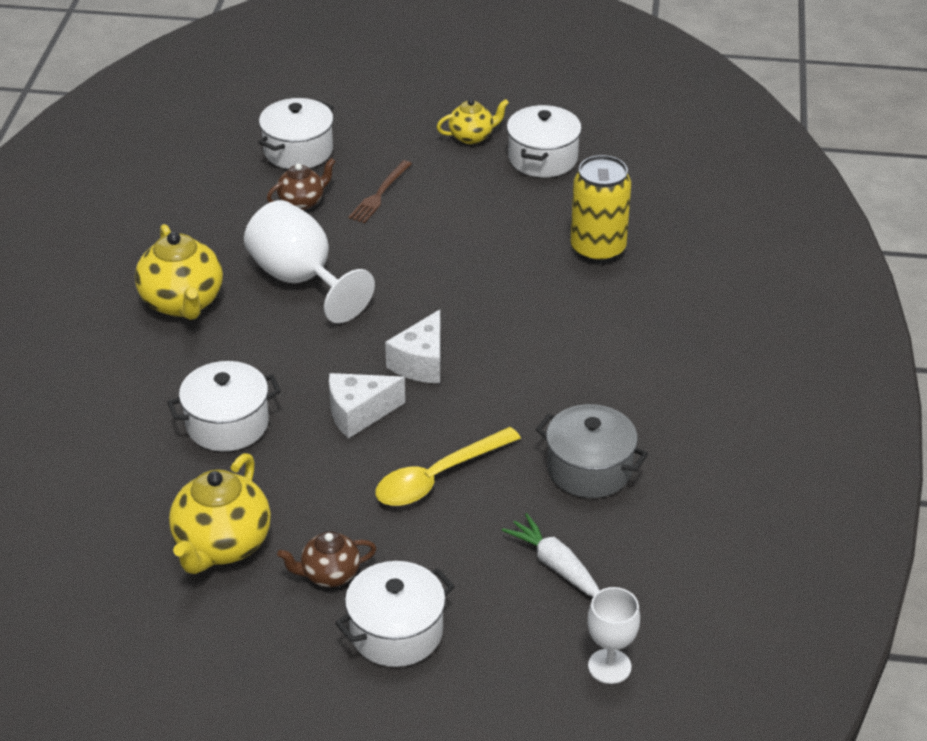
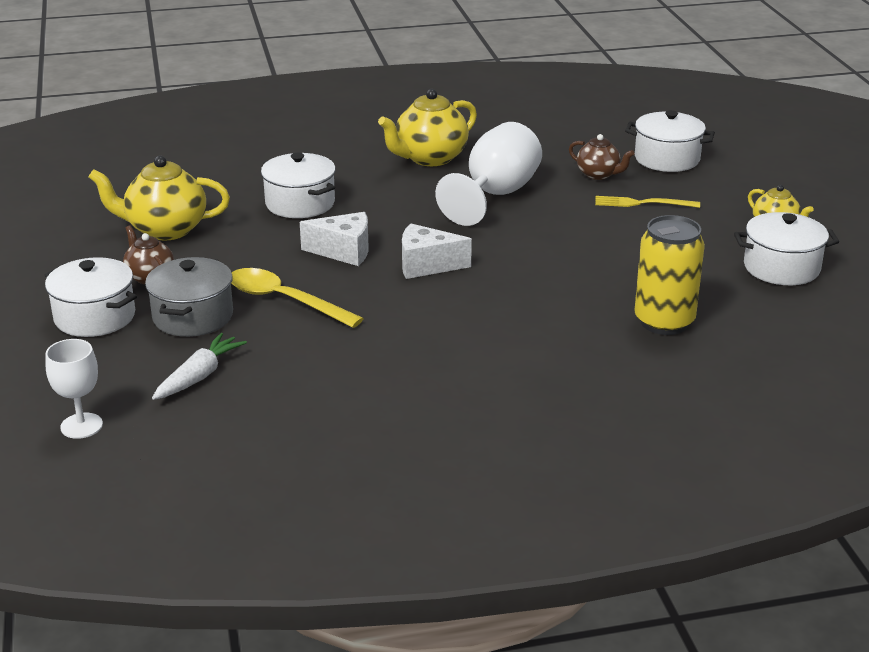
camera: 70 degrees right, 10 degrees down
(359, 413) = (344, 251): white cheese -> white cheese turned 135 degrees clockwise
(380, 194) = (642, 203): brown fork -> yellow fork
(589, 469) = (334, 372): grey pot -> grey pot (193, 317)

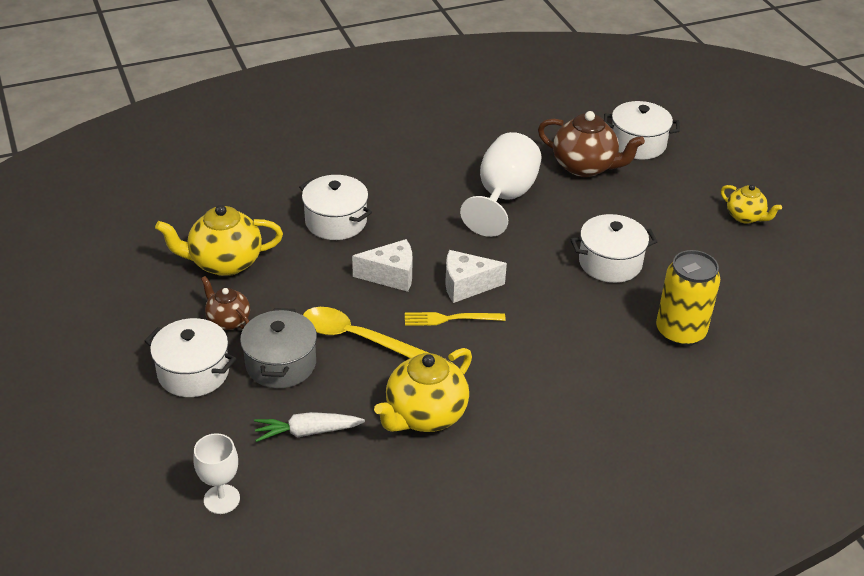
camera: 10 degrees left, 10 degrees up
(199, 376) = (307, 432): white carrot -> white carrot turned 120 degrees counterclockwise
(429, 158) = (435, 158): yellow teapot -> yellow teapot (425, 415)
(598, 174) = (585, 167): brown teapot -> brown teapot, size x1.72
(642, 203) = (630, 198): yellow fork -> yellow fork (450, 319)
(781, 268) = (760, 262): white pot -> white pot (610, 263)

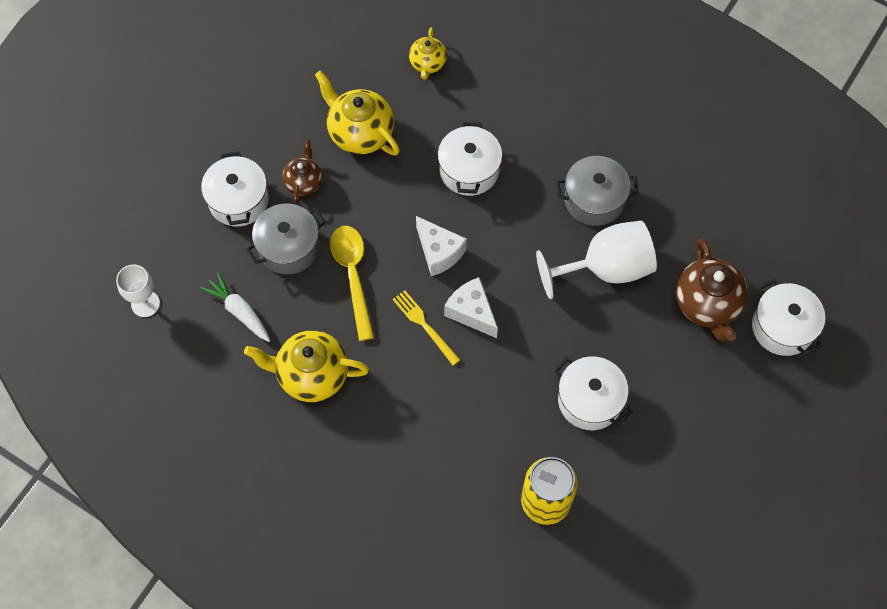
camera: 55 degrees right, 25 degrees up
(438, 174) = (594, 200): none -> grey pot
(745, 217) = (750, 475): yellow teapot -> yellow teapot (427, 64)

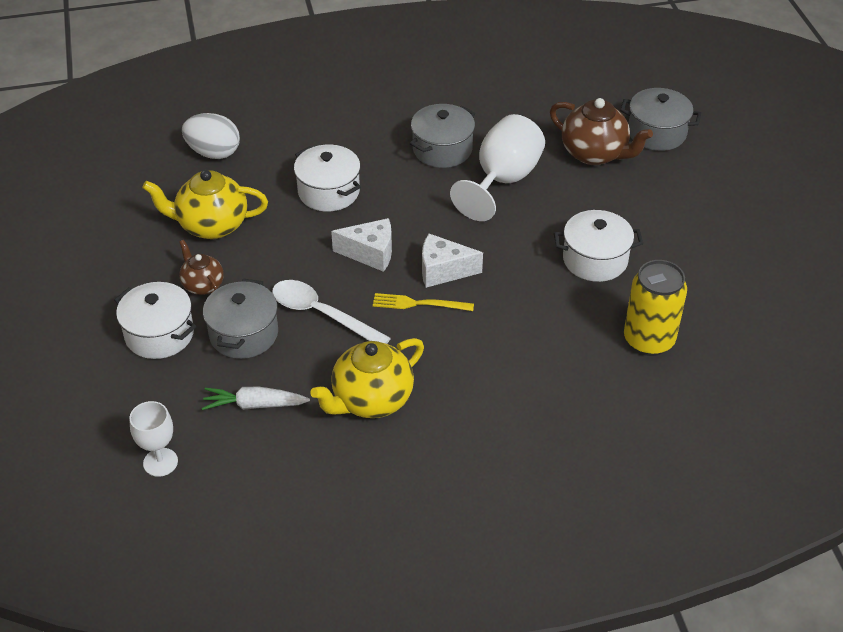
camera: 45 degrees left, 20 degrees down
(353, 276) = (322, 314): yellow spoon -> white spoon
(427, 64) = (213, 153): yellow teapot -> white egg
(782, 327) = (657, 133): white pot -> grey pot

